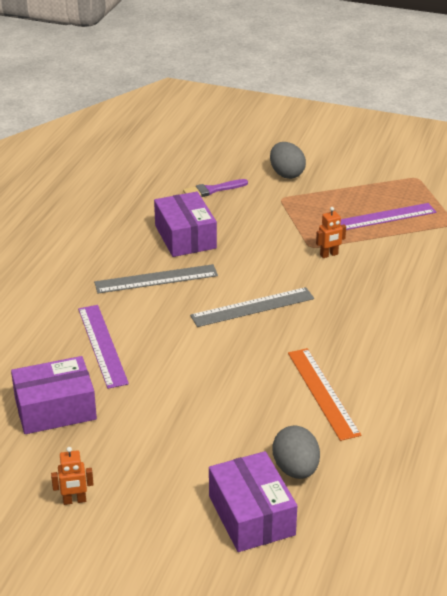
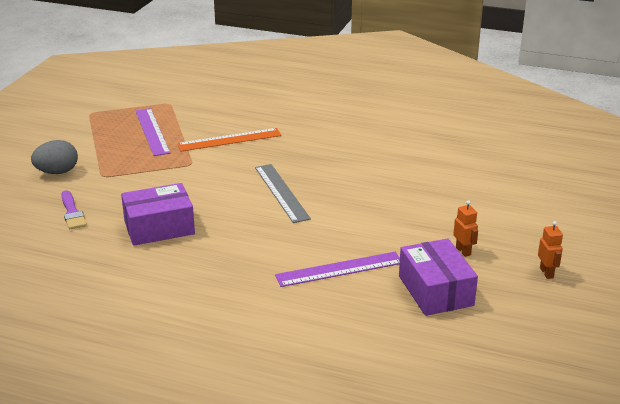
camera: 90 degrees left, 5 degrees down
(156, 279) = (232, 242): grey ruler -> none
(251, 515) = (533, 195): purple box -> none
(295, 469) = (481, 178): grey egg -> none
(322, 393) = (393, 165): orange ruler -> orange ruler (229, 140)
(329, 255) = (205, 156): orange robot -> orange robot (463, 251)

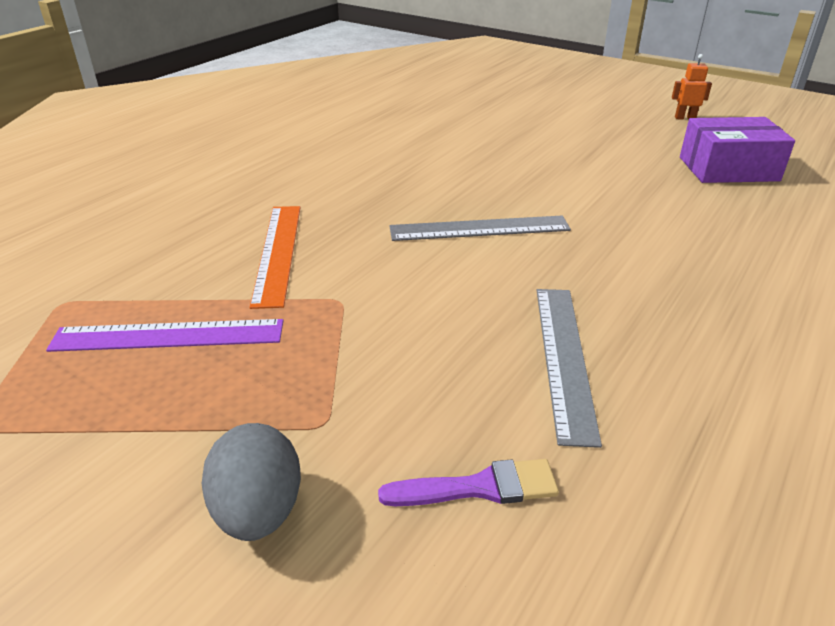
camera: 75 degrees left, 5 degrees up
(159, 227) = (564, 358): purple box -> grey ruler
(339, 269) = (690, 214): purple ruler -> none
(463, 251) = (645, 144): orange robot -> none

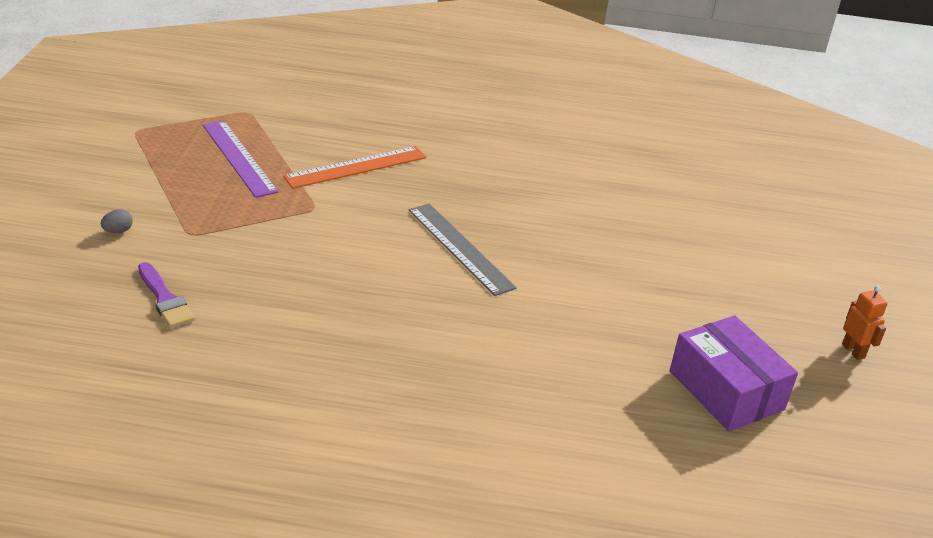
camera: 60 degrees right, 0 degrees up
(259, 511) = (118, 231): grey egg -> grey egg, size x0.46
(564, 358) = (305, 315): grey ruler -> none

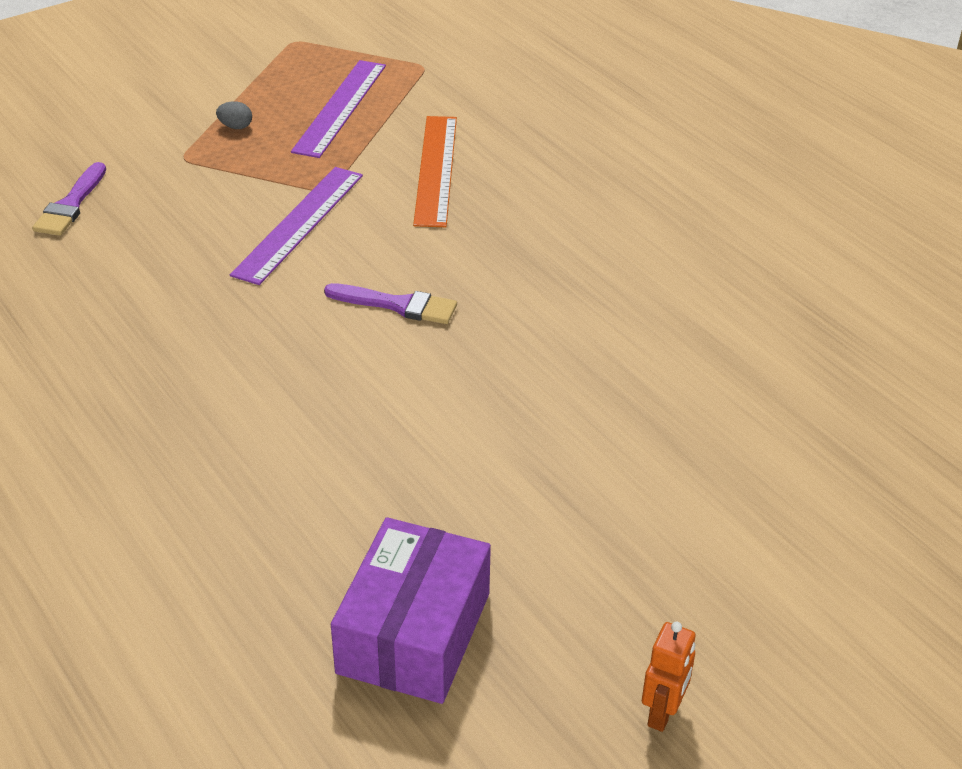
camera: 50 degrees right, 5 degrees up
(118, 231) = (133, 126): grey egg -> grey egg (235, 127)
(332, 234) = (299, 224): none -> purple ruler
(356, 167) = (435, 170): orange ruler -> orange ruler turned 75 degrees clockwise
(460, 248) = (398, 305): grey ruler -> purple brush

